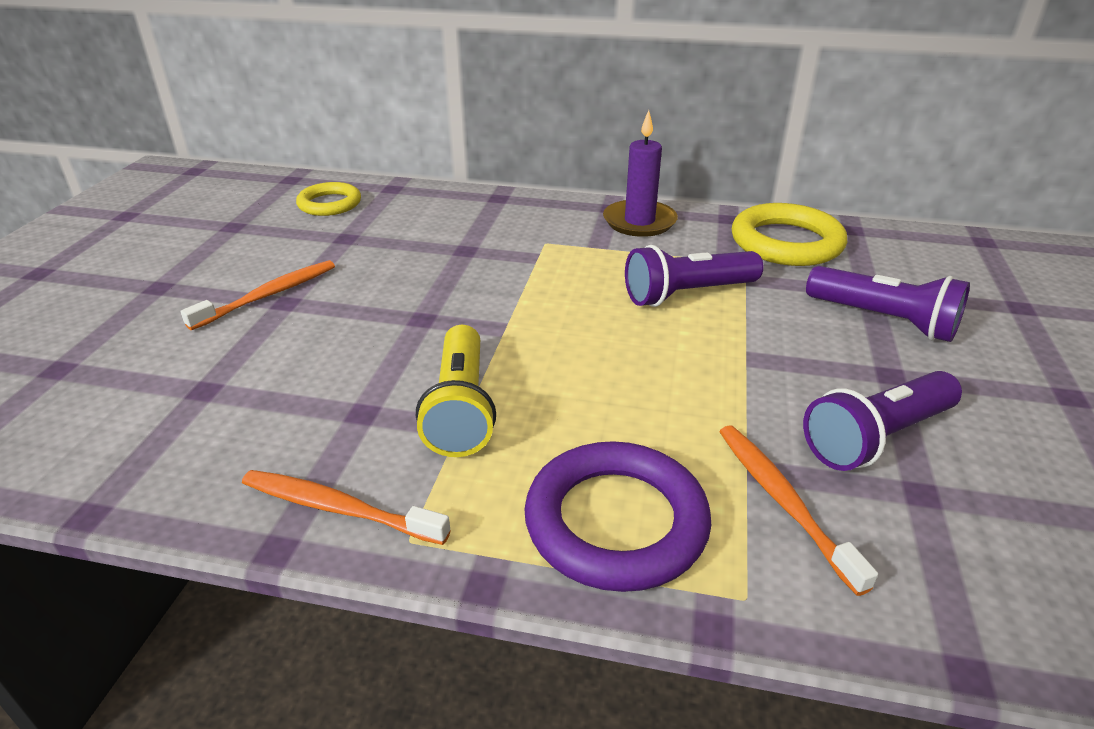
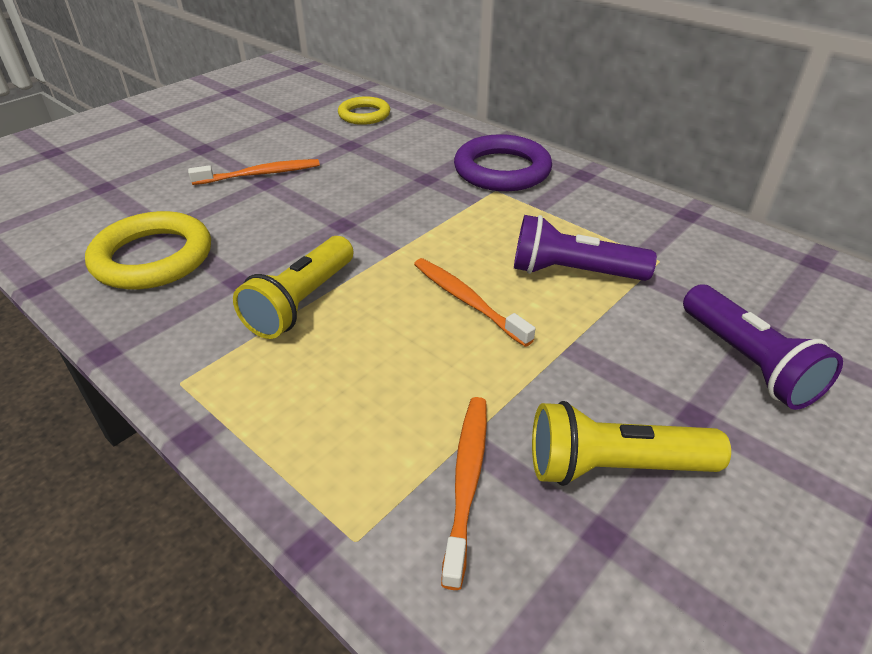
camera: 30 degrees right, 5 degrees up
(339, 509) = (161, 342): orange toothbrush -> orange toothbrush (467, 301)
(616, 522) = (321, 434): purple ring -> purple ring (502, 170)
(639, 222) = (596, 194): purple candle -> none
(786, 242) = (723, 254): yellow ring -> yellow ring (153, 257)
(876, 438) = (613, 466): purple flashlight -> yellow flashlight

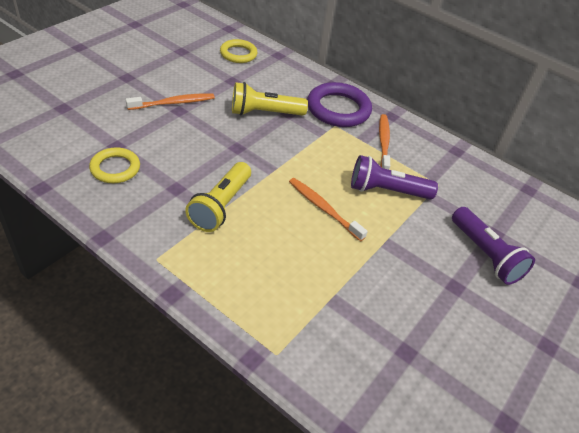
camera: 10 degrees left, 5 degrees up
(153, 257) = (115, 168): yellow ring -> yellow ring, size x0.62
(466, 482) = (333, 322): orange toothbrush -> orange toothbrush (383, 143)
(613, 466) = (411, 315): yellow flashlight -> yellow flashlight (264, 113)

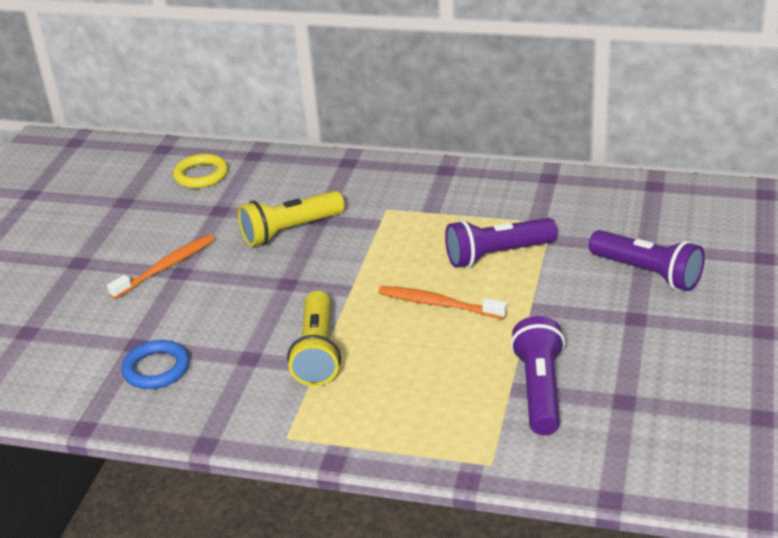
camera: 15 degrees left, 10 degrees down
(115, 168) = (156, 369): yellow ring -> blue ring
(338, 109) = (377, 189): purple ring -> none
(350, 310) = (540, 389): none -> purple flashlight
(383, 143) = (458, 204): orange toothbrush -> none

